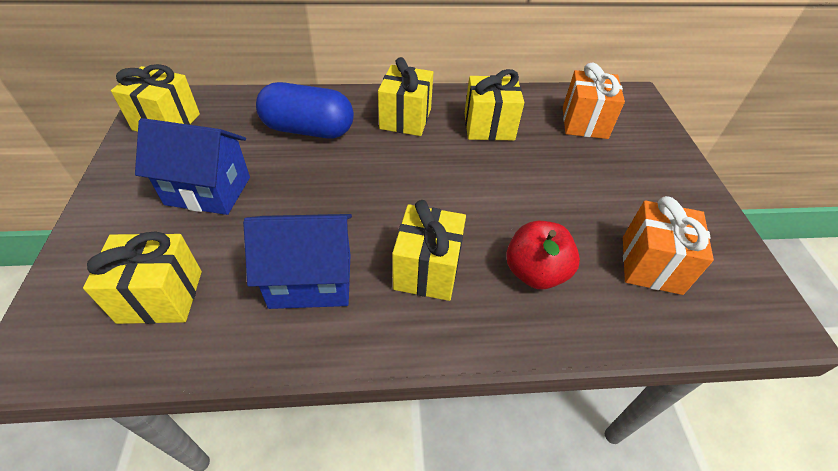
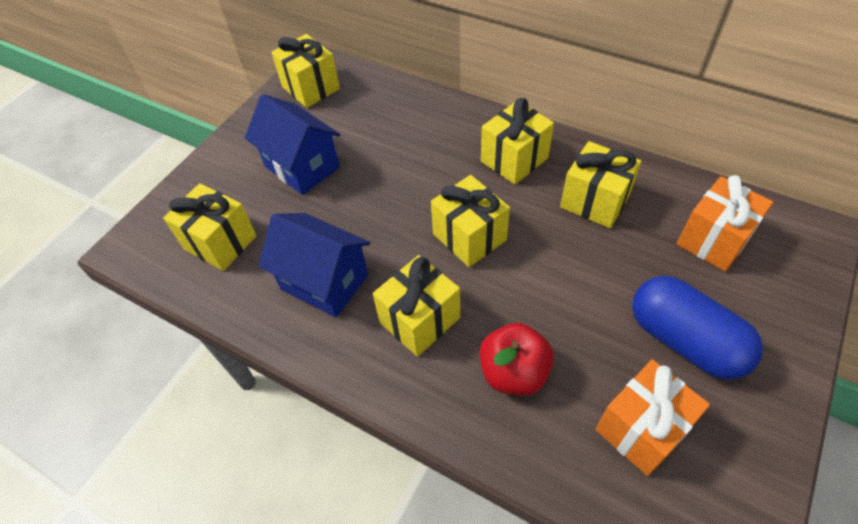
camera: 40 degrees right, 5 degrees up
(308, 130) = (416, 138): blue capsule -> blue capsule (685, 341)
(416, 187) = (469, 237): none -> yellow gift

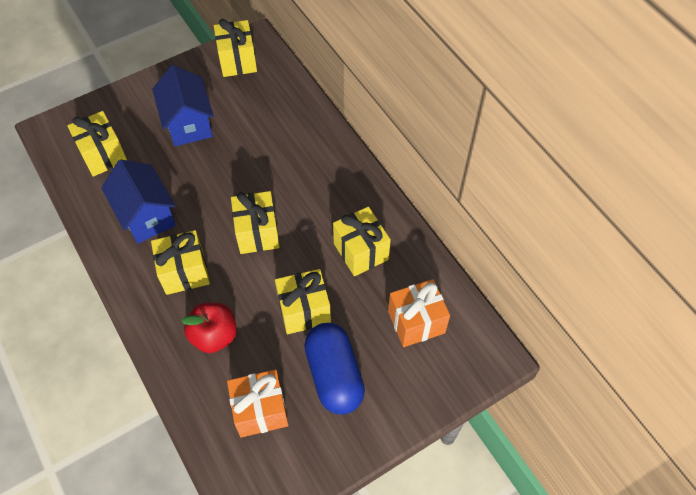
camera: 25 degrees right, 5 degrees up
(514, 159) = (332, 191): yellow gift -> yellow gift (304, 311)

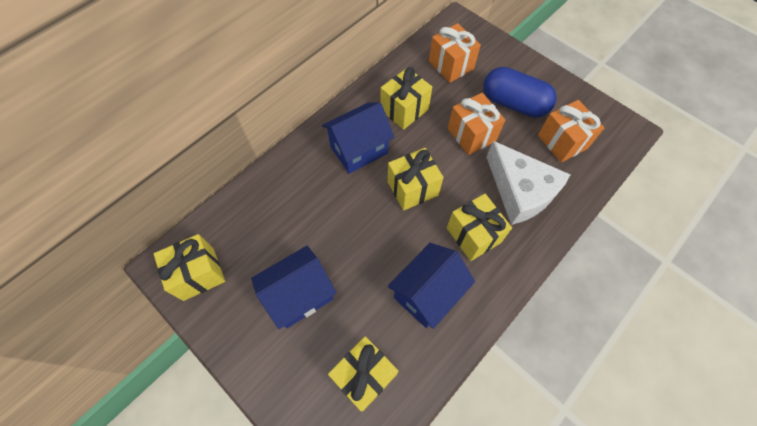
camera: 105 degrees left, 5 degrees up
(214, 336) = (520, 191): red apple -> white cheese
(304, 311) = (471, 135): yellow gift -> orange gift
(320, 196) = (359, 150): none -> blue house
(334, 375) = (513, 104): blue capsule -> blue capsule turned 60 degrees clockwise

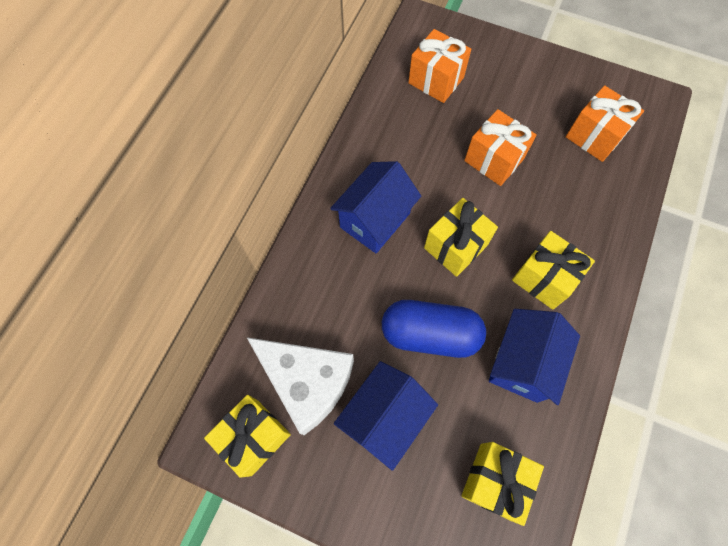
camera: 20 degrees left, 5 degrees up
(404, 110) = (406, 153): yellow gift -> none
(513, 104) = (525, 107): blue capsule -> blue capsule (430, 334)
(520, 191) = (573, 210): white cheese -> white cheese (307, 381)

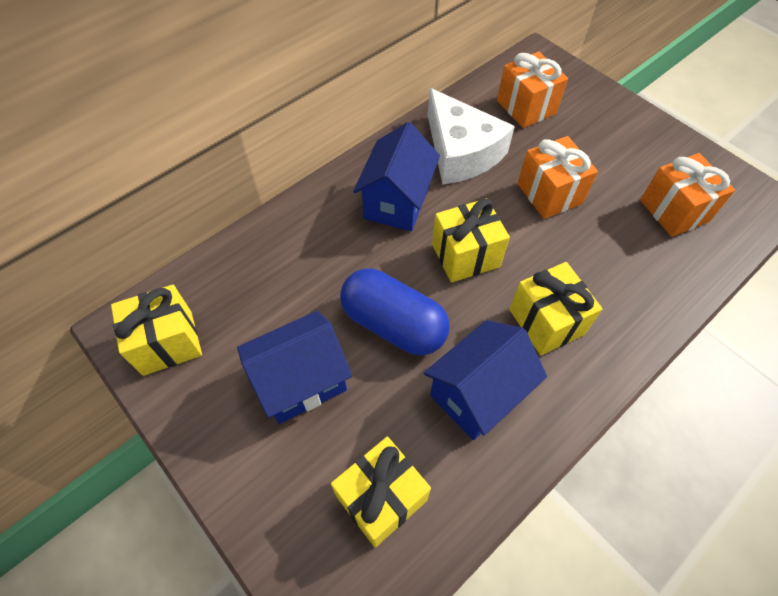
camera: 25 degrees right, 10 degrees down
(307, 381) = (247, 315): white cheese -> white cheese (461, 152)
(375, 220) = (397, 202): blue house -> blue house turned 45 degrees counterclockwise

